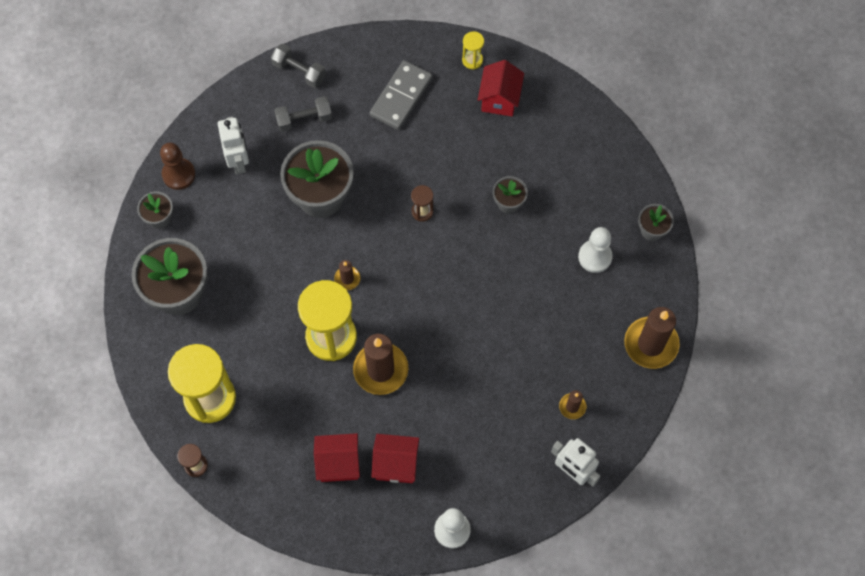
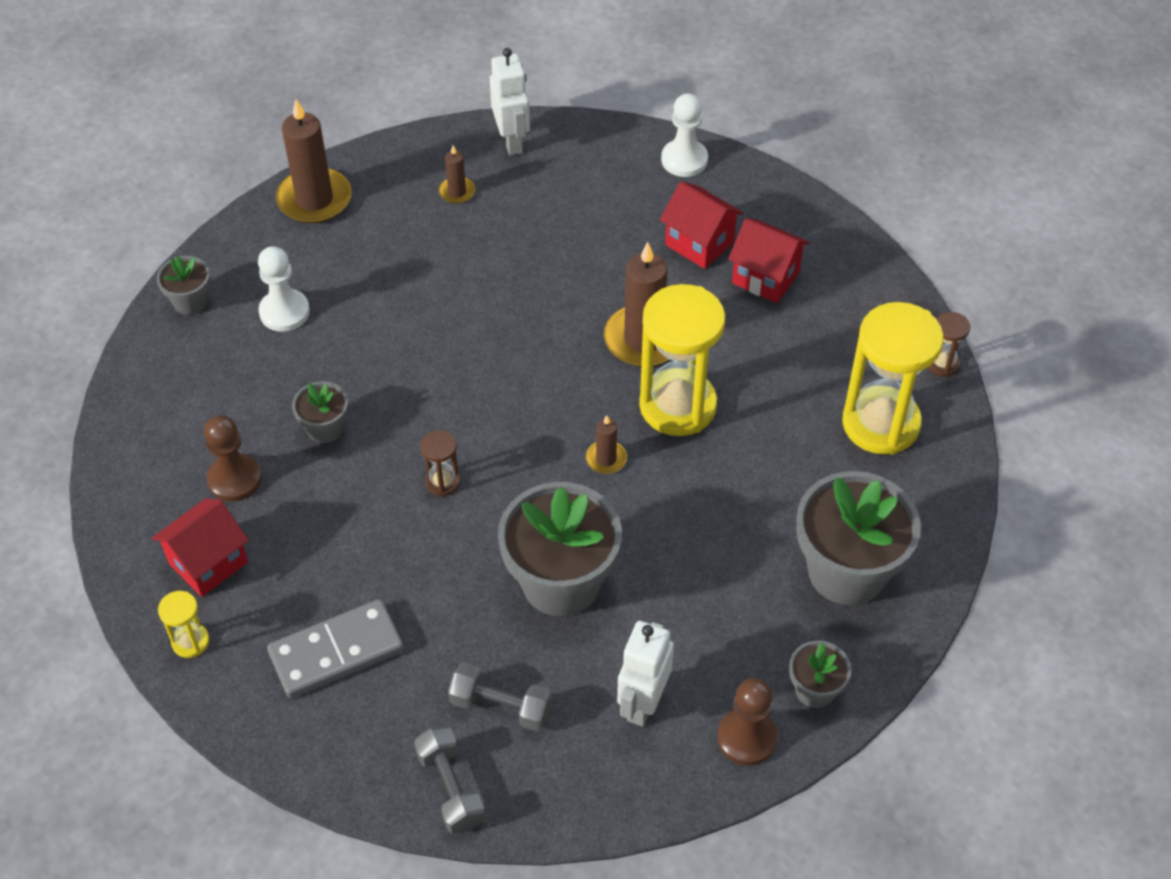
camera: 145 degrees left, 15 degrees down
(528, 147) = (235, 479): none -> brown pawn

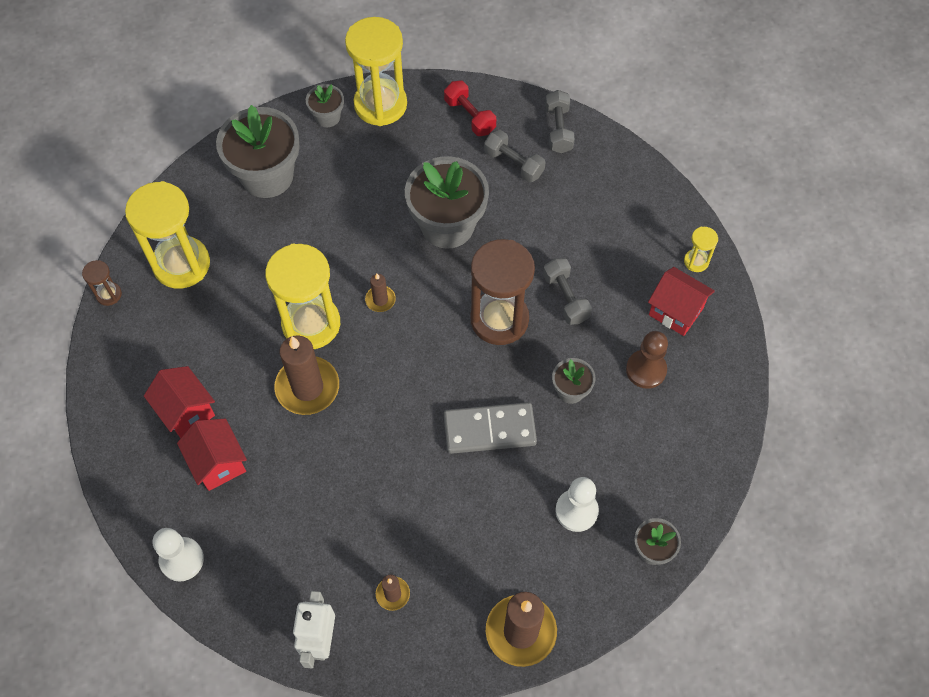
camera: 160 degrees left, 10 degrees up
(208, 563) = (675, 311): red house -> red house turned 60 degrees clockwise
(336, 651) = (604, 226): grey domino -> grey domino (489, 430)
(363, 535) = (565, 298): none -> grey dumbbell
(442, 482) = (499, 319): brown hourglass -> brown hourglass, size x2.26
(599, 764) = (469, 116): none -> red dumbbell
(642, 703) = (430, 140): white robot -> none
(747, 738) = (380, 104): brown pawn -> yellow hourglass

